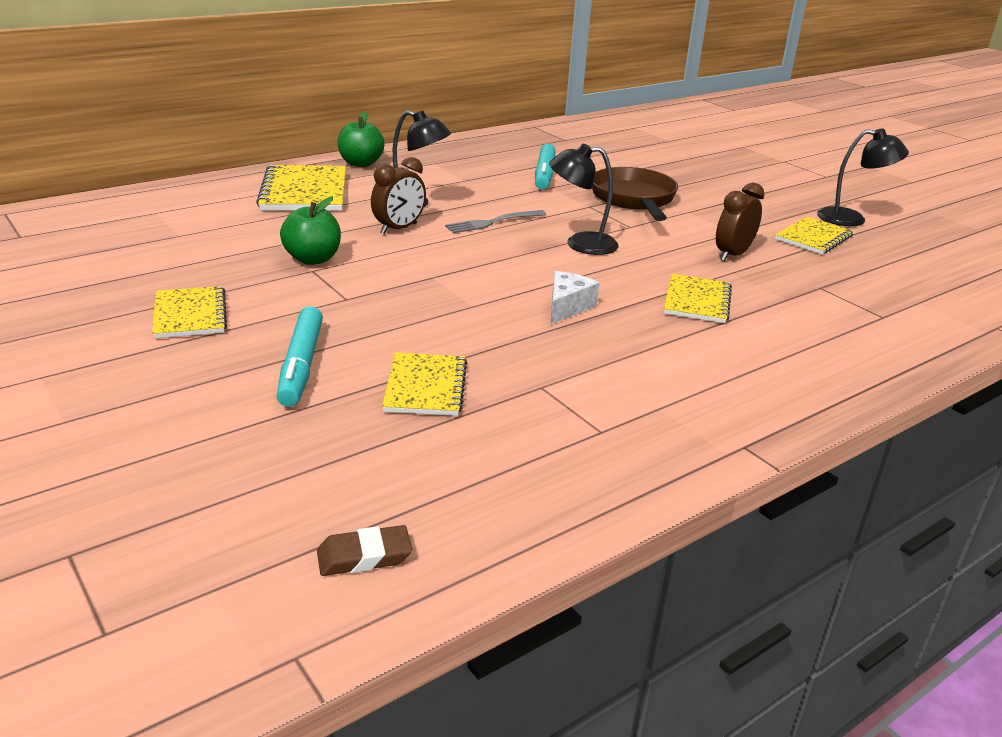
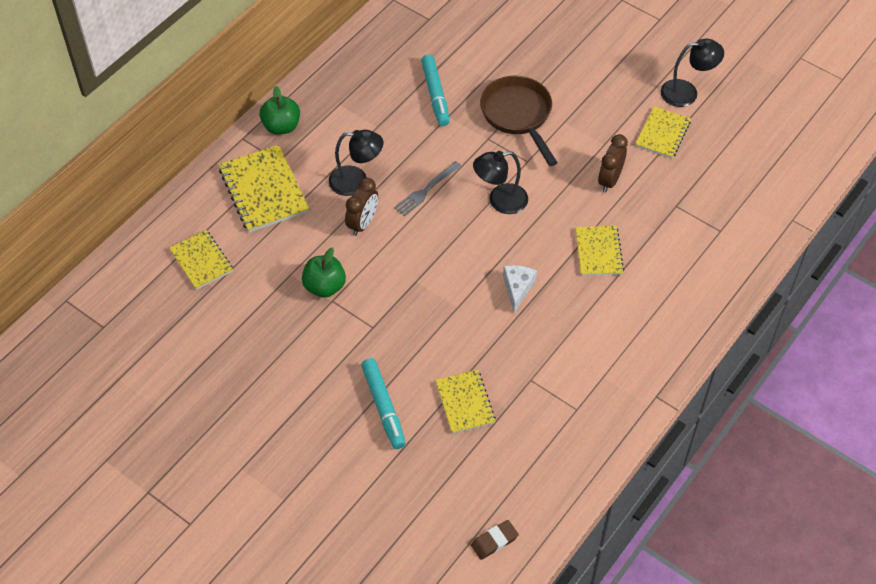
camera: 15 degrees left, 25 degrees up
(190, 315) = (285, 379): yellow notebook -> yellow notebook (201, 261)

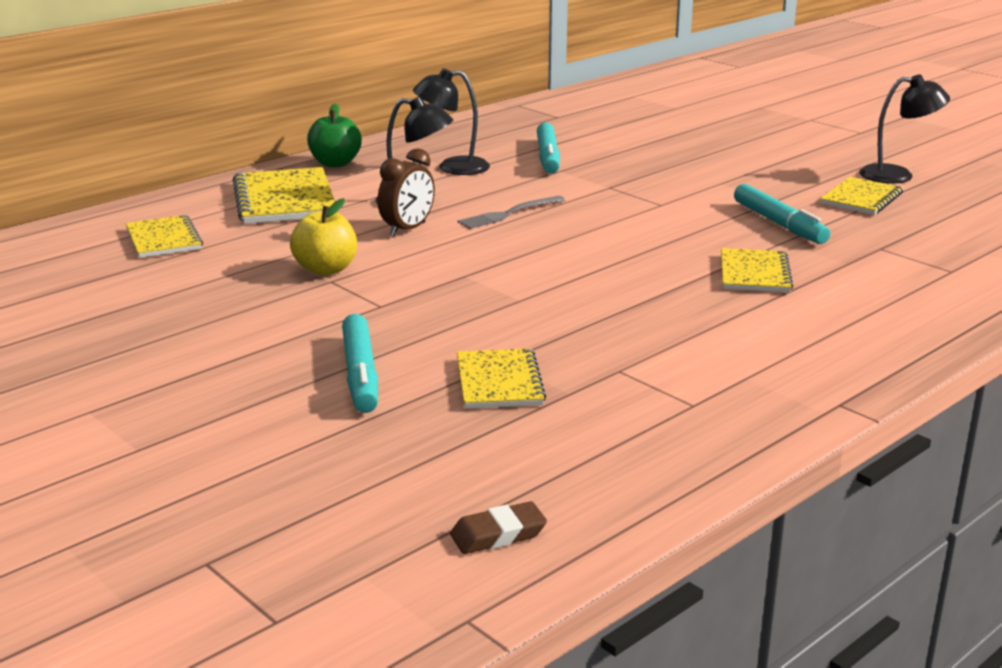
camera: 10 degrees right, 30 degrees down
(324, 286) = (326, 269): green apple -> yellow apple
(500, 201) = (613, 227): black lamp -> black lamp (452, 167)
(517, 288) = (619, 292): white cheese -> none
(518, 116) = (656, 175): brown pan -> none
(609, 180) = (779, 224): brown clock -> turquoise marker

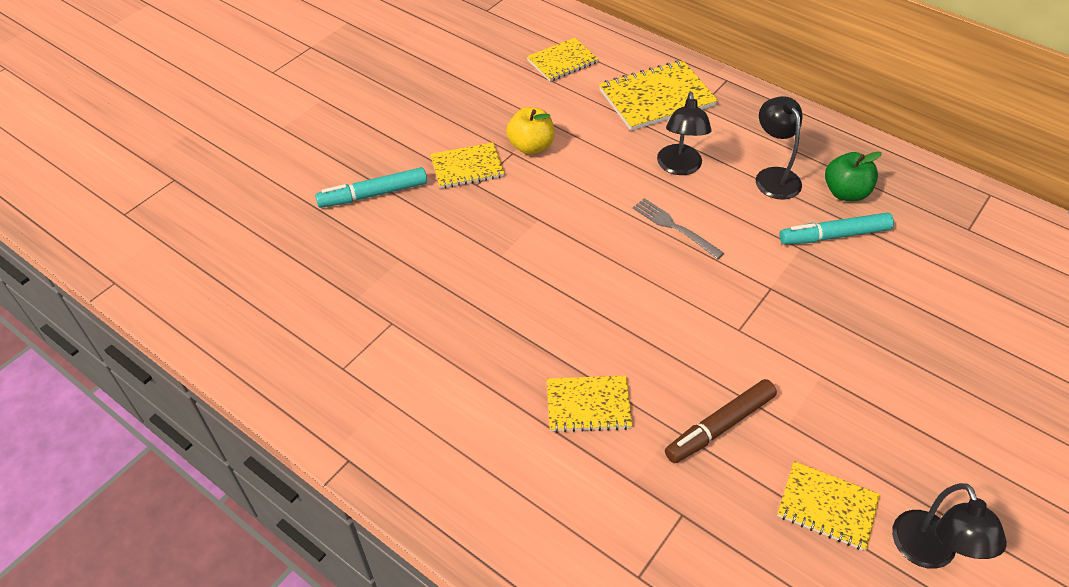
camera: 80 degrees right, 25 degrees up
(335, 163) = (749, 107): green apple -> green apple (845, 193)
(407, 229) = (618, 174): brown clock -> none
(498, 534) = (189, 284): brown eraser -> none
(499, 382) = (368, 261): yellow notebook -> yellow notebook (467, 167)
(779, 224) = (720, 426): turquoise marker -> brown marker

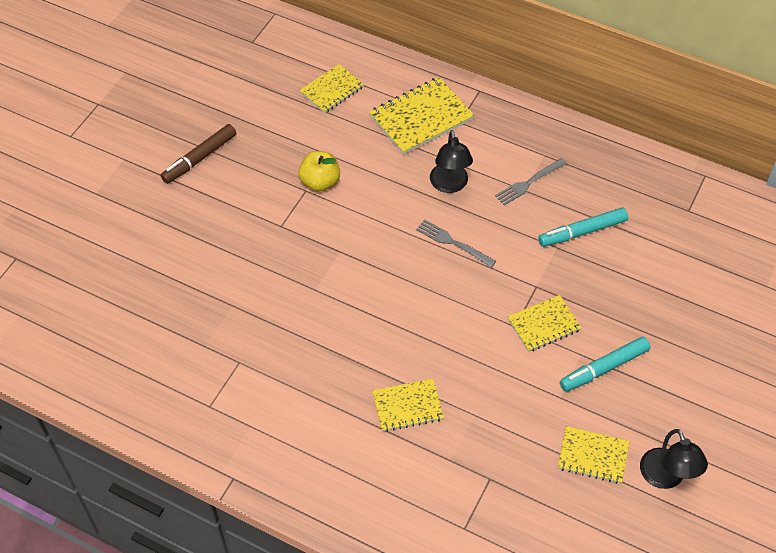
camera: 10 degrees left, 5 degrees up
(373, 194) = (195, 248): turquoise marker -> turquoise marker (604, 368)
(467, 167) = (269, 210): yellow notebook -> yellow notebook (544, 325)
(720, 426) = (509, 407): brown marker -> brown marker (200, 158)
(773, 176) = (528, 183): black lamp -> grey fork
(845, 193) = (588, 190): green apple -> none

